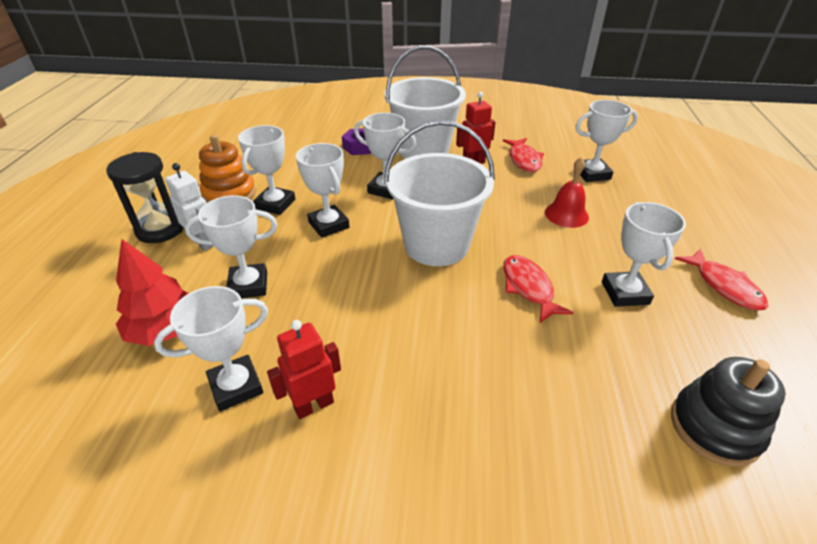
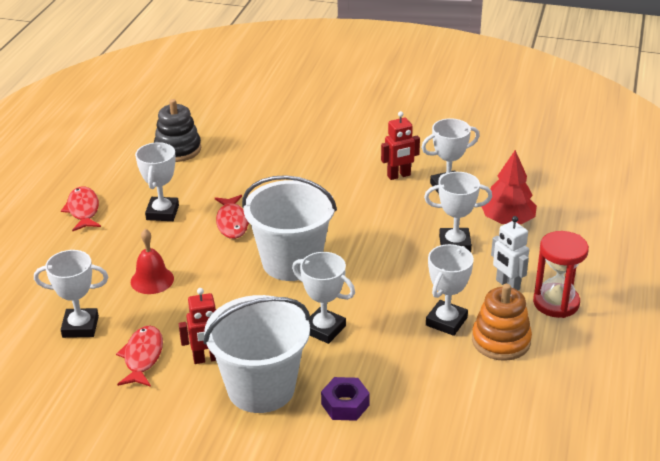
camera: 170 degrees left, 5 degrees down
(160, 229) = (556, 303): black hourglass -> red hourglass
(328, 225) = (389, 291): white trophy -> none

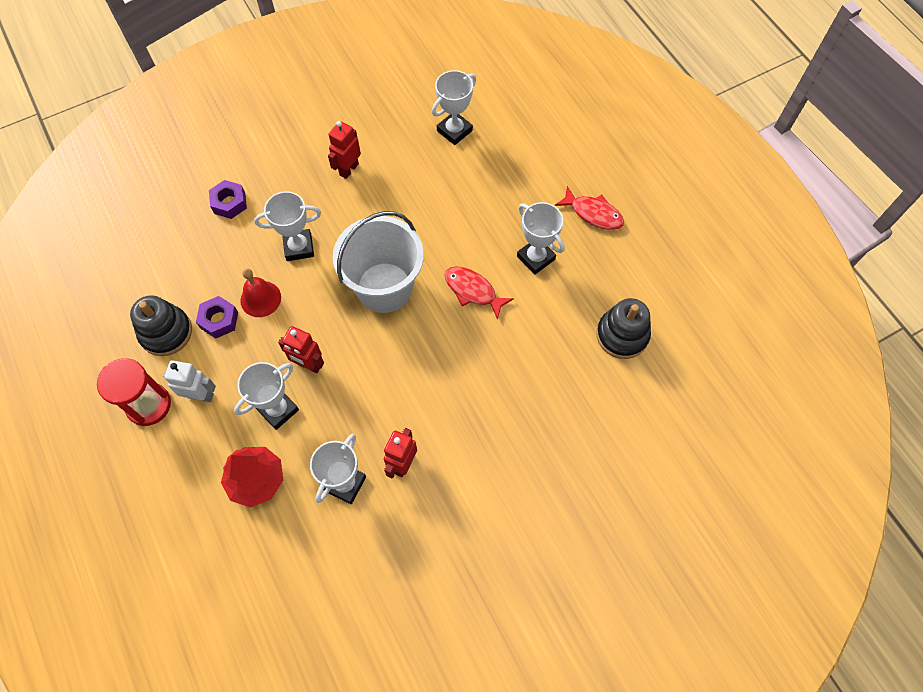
camera: 135 degrees right, 30 degrees up
(142, 357) = (389, 141): red fish -> none
(152, 280) = (459, 196): red bell -> red bell (260, 299)
(261, 388) = (292, 175): white bucket -> none
(404, 254) = (308, 365): none -> red robot
(446, 321) = (219, 320): white trophy -> purple nut
(501, 341) = (166, 332): orange stacking toy -> black stacking toy

